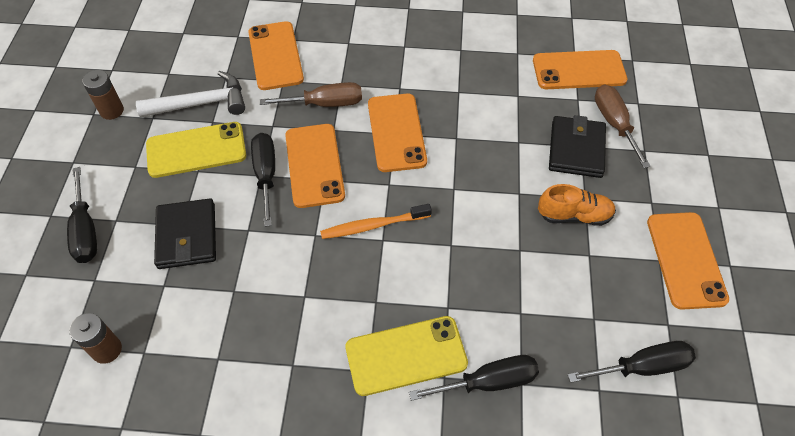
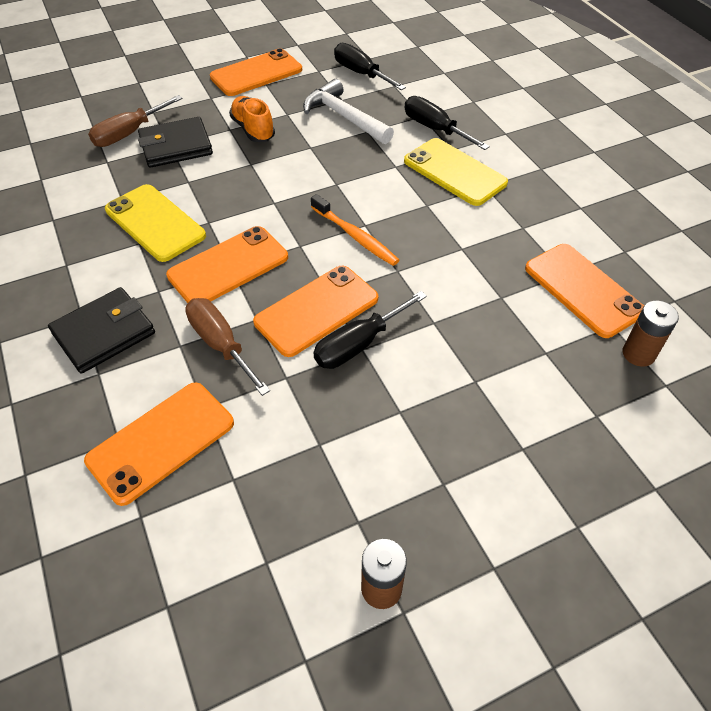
camera: 120 degrees left, 5 degrees down
(85, 230) = (560, 469): black screwdriver -> none
(187, 236) = (483, 367): black wallet -> black wallet (104, 333)
(196, 150) = (373, 432): yellow phone -> yellow phone (155, 223)
(201, 104) = (298, 477): white hammer -> white hammer (344, 117)
(579, 70) = (62, 171): orange phone -> orange phone (583, 290)

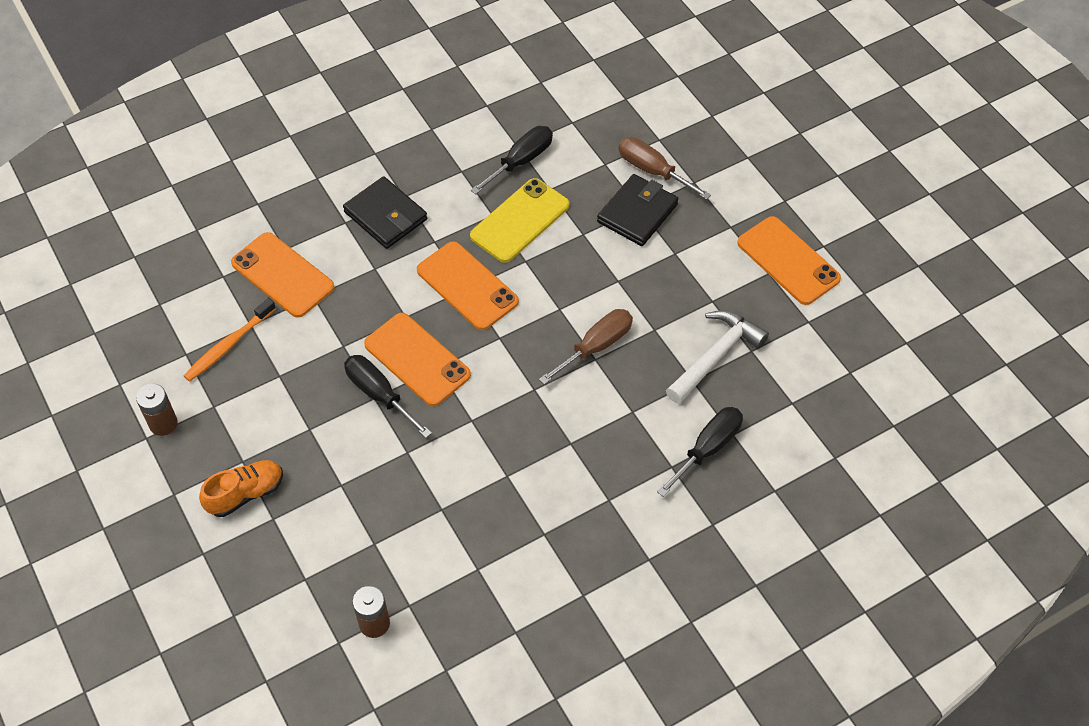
camera: 85 degrees right, 5 degrees up
(176, 146) = (637, 213): black wallet -> black wallet turned 60 degrees clockwise
(221, 344) = (376, 296): brown screwdriver -> brown screwdriver (596, 346)
(253, 129) = (677, 274): orange shoe -> orange shoe (246, 494)
(355, 236) = (516, 382): orange toothbrush -> orange toothbrush (229, 345)
(361, 73) = (811, 366): black screwdriver -> black screwdriver (521, 161)
(454, 172) = (629, 469): yellow phone -> none
(583, 290) = (455, 584): orange phone -> none

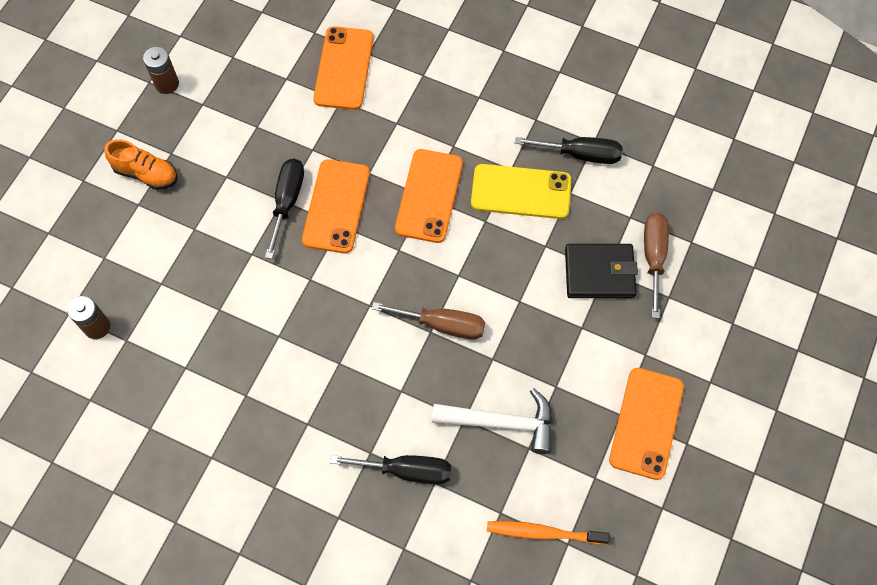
camera: 55 degrees right, 10 degrees up
(229, 345) = (259, 77): orange toothbrush -> orange toothbrush (543, 533)
(385, 216) = (450, 97): black wallet -> none

